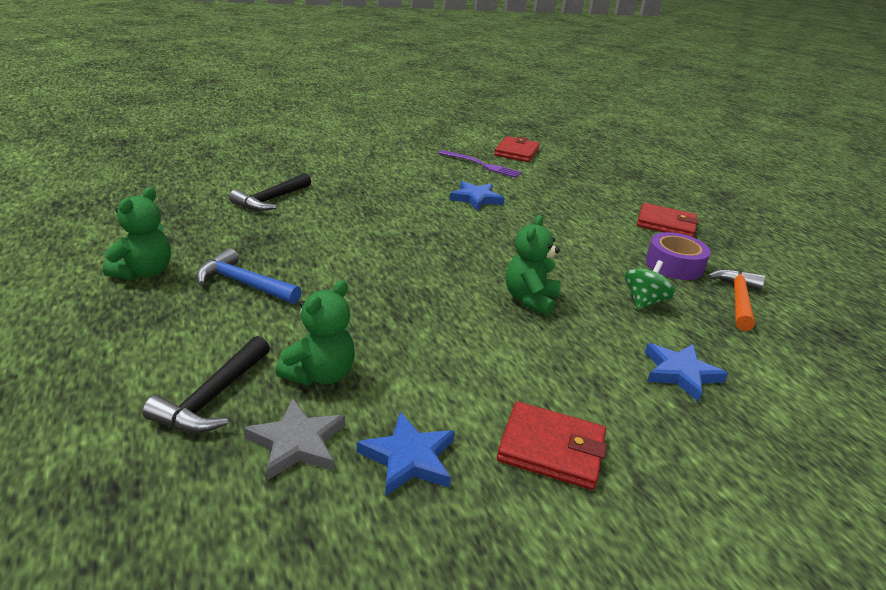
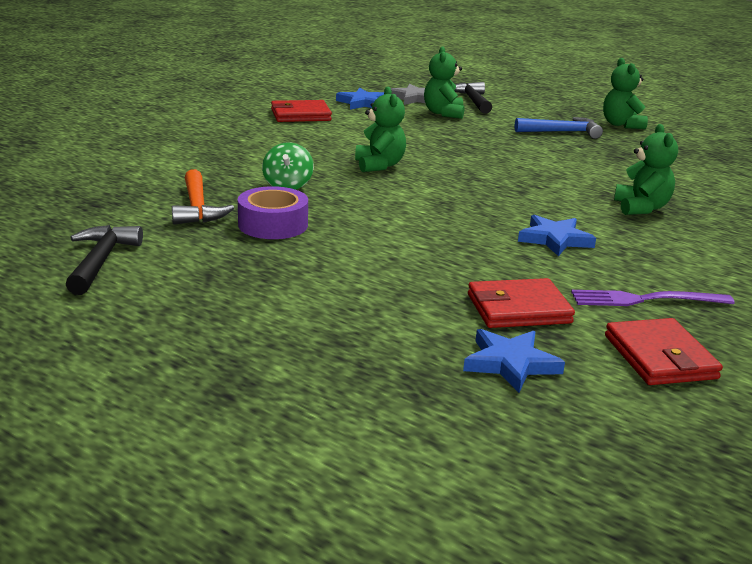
camera: 150 degrees right, 5 degrees down
(271, 200) = (693, 180): black hammer -> black hammer (101, 261)
(371, 196) = (641, 208): none -> green teddy bear
(666, 224) = (306, 278): red wallet -> red wallet (518, 309)
(680, 373) = (240, 152): blue star -> blue star (510, 364)

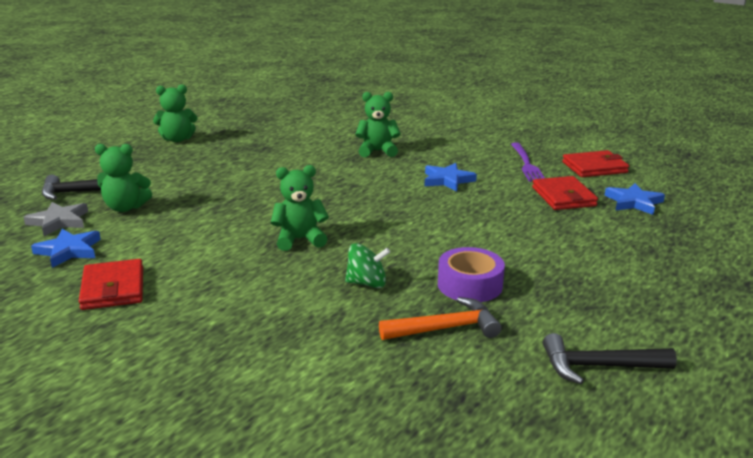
camera: 90 degrees left, 0 degrees up
(562, 132) = (197, 161): blue hammer -> none

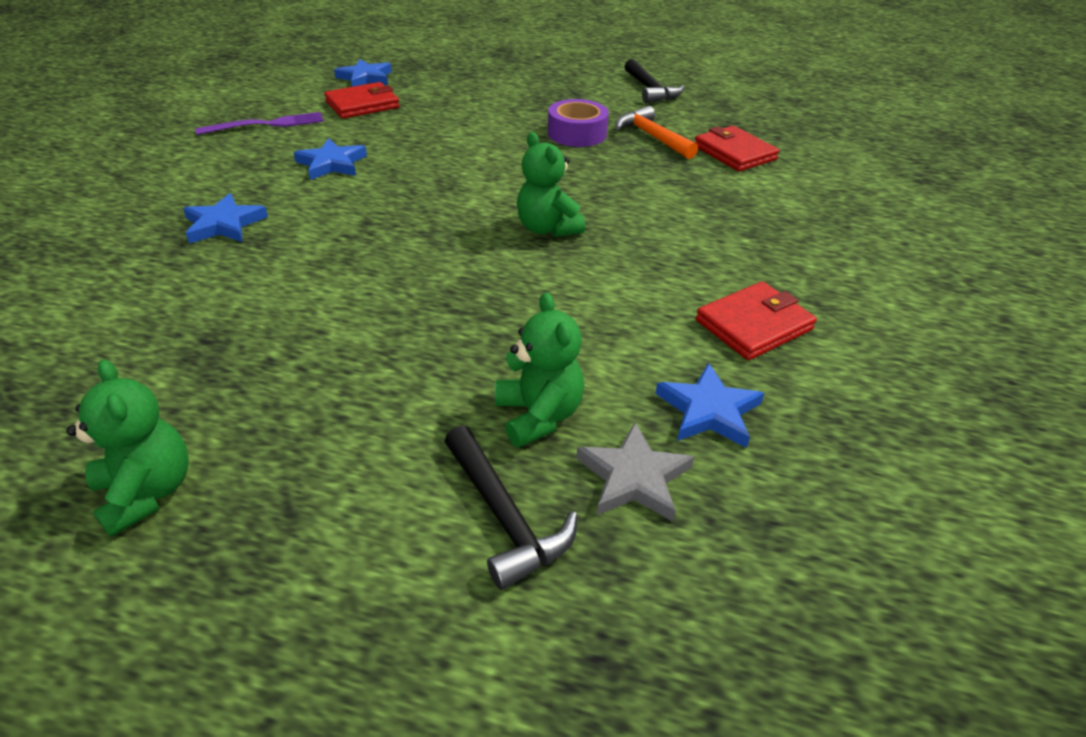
camera: 110 degrees left, 15 degrees up
(367, 283) = (611, 176): green spinning top -> none
(377, 151) = (224, 224): green teddy bear -> blue star
(594, 167) = (273, 93): red wallet -> red wallet (734, 153)

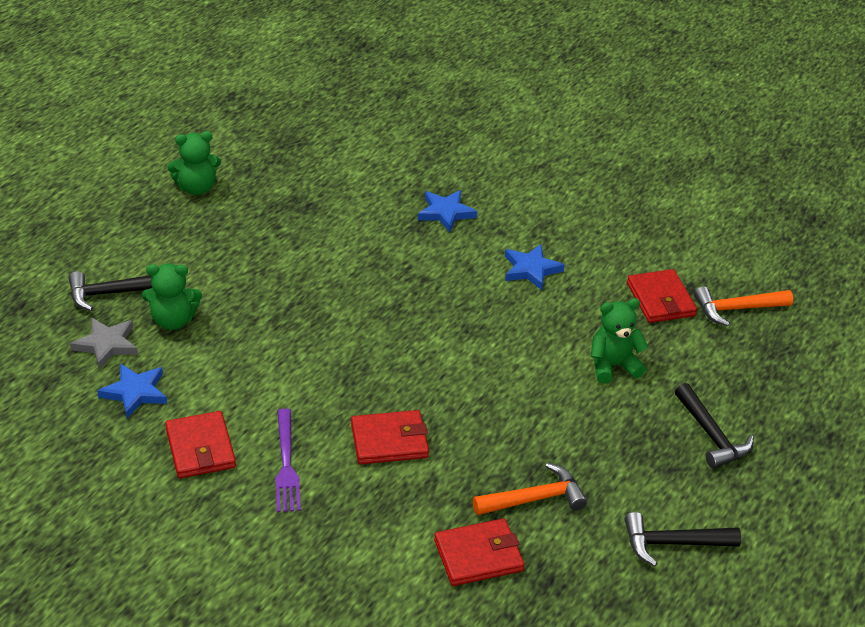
camera: 105 degrees right, 0 degrees up
(266, 124) = (622, 238): purple fork -> purple fork (286, 464)
(365, 78) = (736, 309): blue star -> orange hammer
(528, 82) = (711, 435): none -> black hammer
(547, 228) = (377, 373): green teddy bear -> green teddy bear (613, 366)
(577, 133) = (557, 440): purple tape -> none
(641, 208) = (389, 441): none -> red wallet

